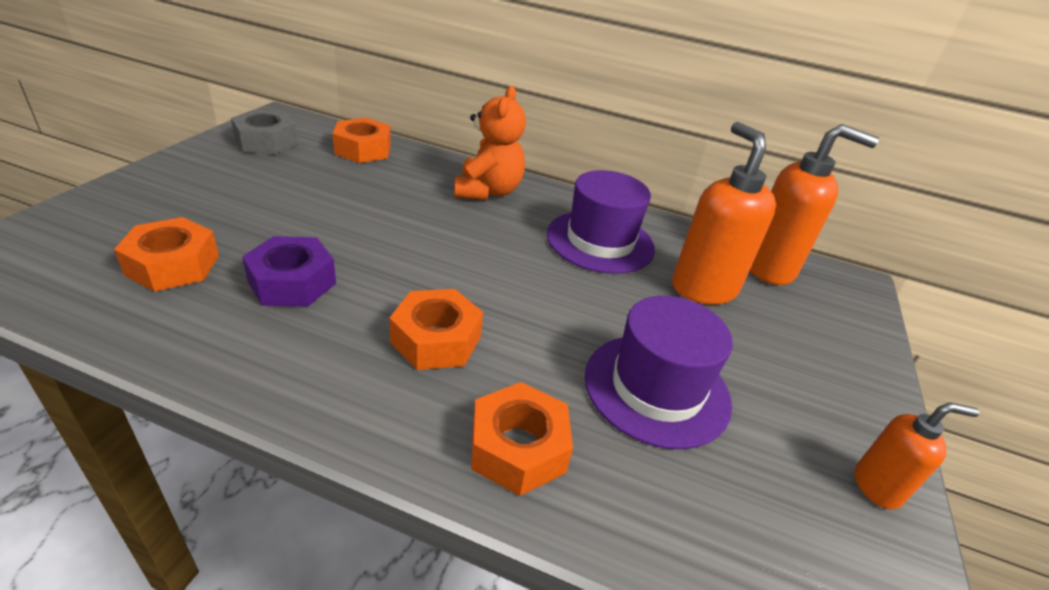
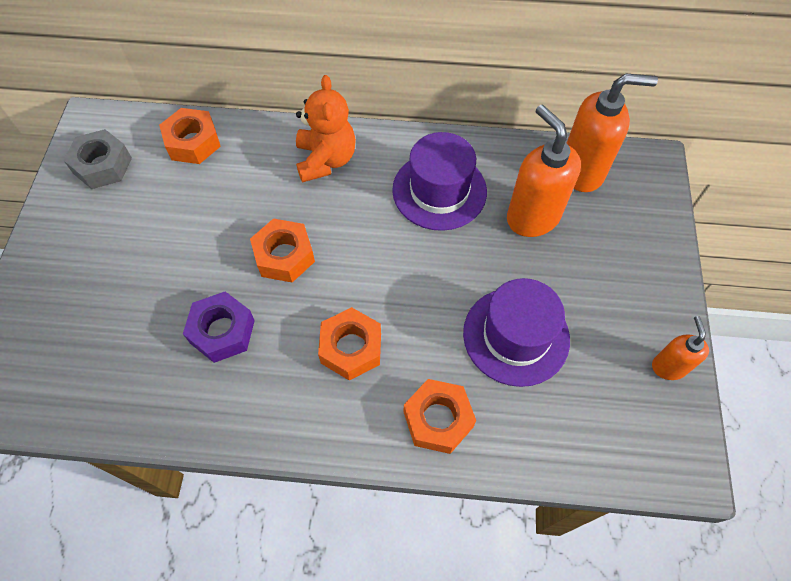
camera: 10 degrees left, 25 degrees up
(173, 265) = (125, 348): orange nut -> orange nut (284, 256)
(877, 487) = (668, 367): orange soap dispenser -> orange soap dispenser turned 75 degrees counterclockwise

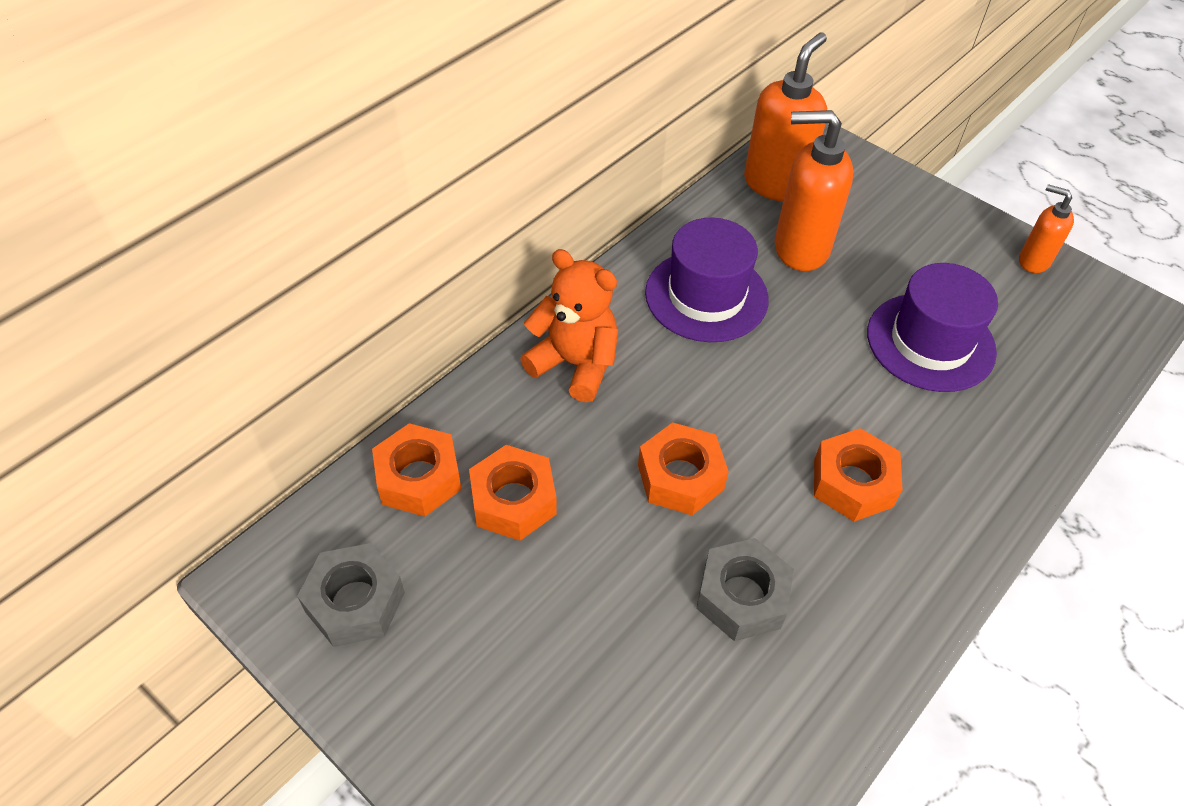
camera: 55 degrees left, 10 degrees down
(222, 331) = (742, 596): purple nut -> grey nut
(438, 419) = (988, 457): orange nut -> orange nut (513, 500)

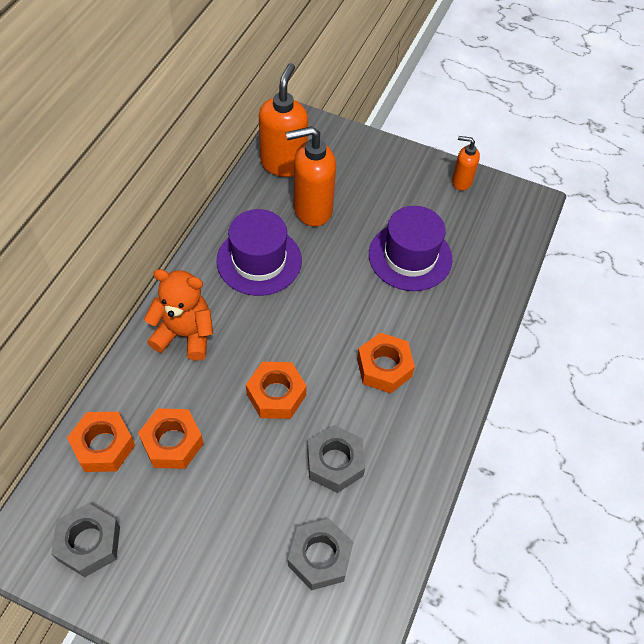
camera: 20 degrees left, 5 degrees up
(681, 728) = (320, 557): none -> grey nut

